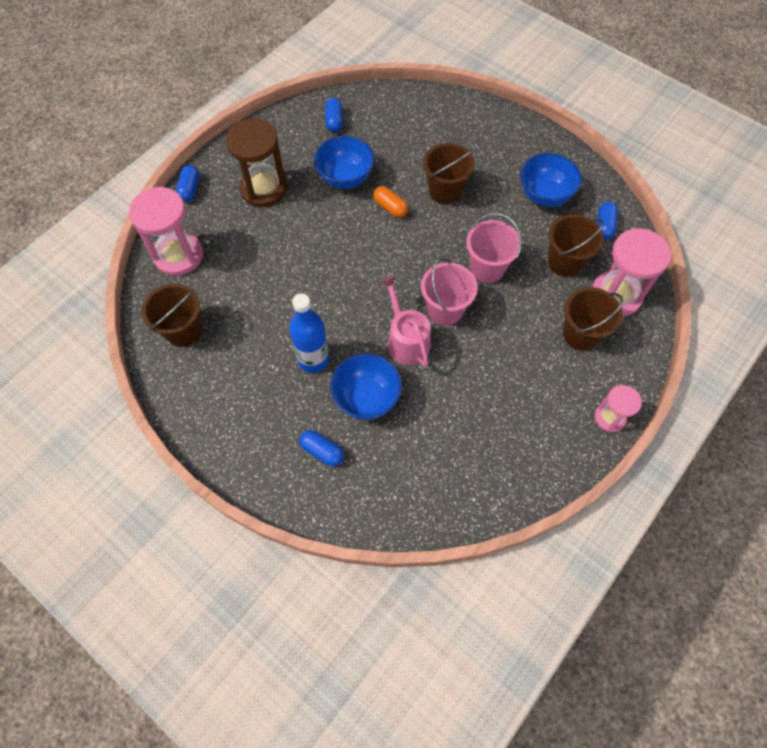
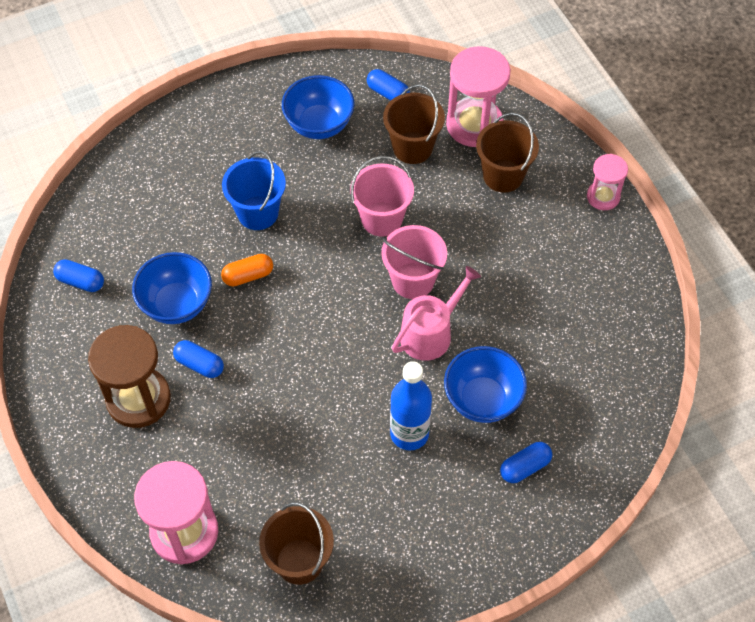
camera: 65 degrees left, 5 degrees down
(190, 189) = (86, 485): blue capsule -> blue capsule (199, 364)
(406, 340) = (431, 333): pink watering can -> pink watering can turned 135 degrees clockwise
(445, 191) = (258, 213): brown bucket -> blue bucket

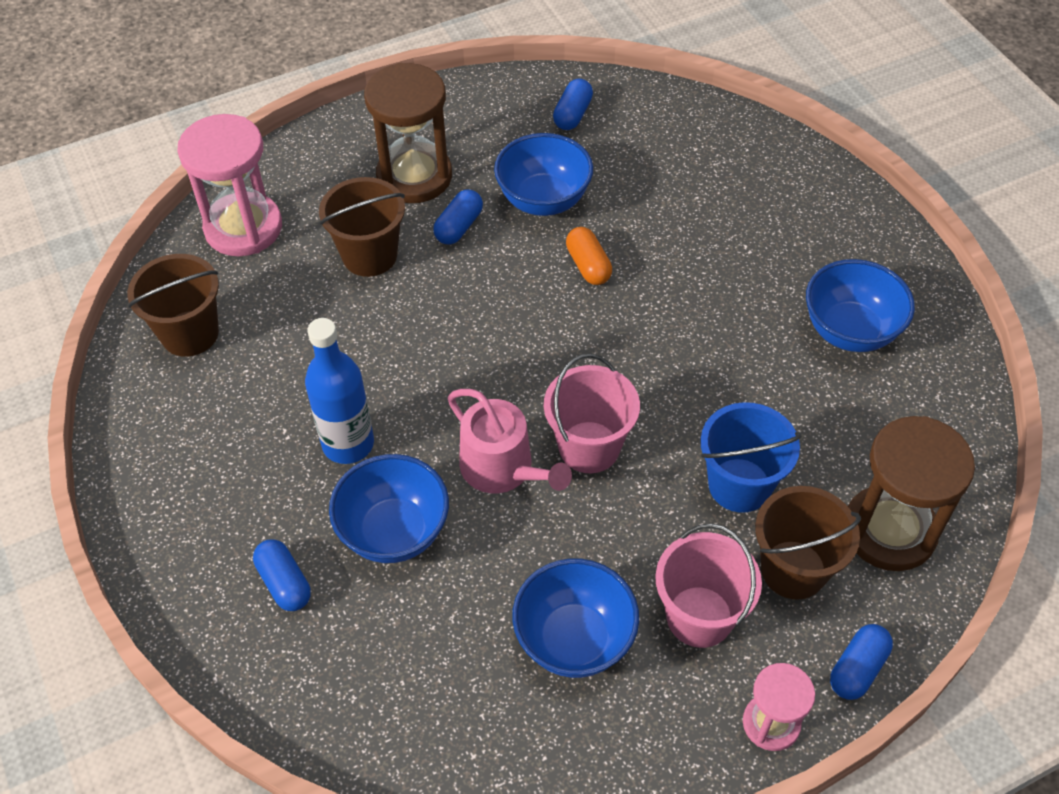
camera: 90 degrees right, 5 degrees down
(258, 213) = (688, 270): blue bucket -> blue bucket (739, 485)
(381, 219) = (692, 408): pink bucket -> pink bucket (699, 616)
(388, 93) = (928, 413): blue capsule -> blue capsule (857, 669)
(412, 148) = (828, 446): brown bucket -> brown bucket (370, 255)
(474, 125) = (889, 531): pink hourglass -> brown hourglass
(557, 293) = (574, 639): none -> blue bowl

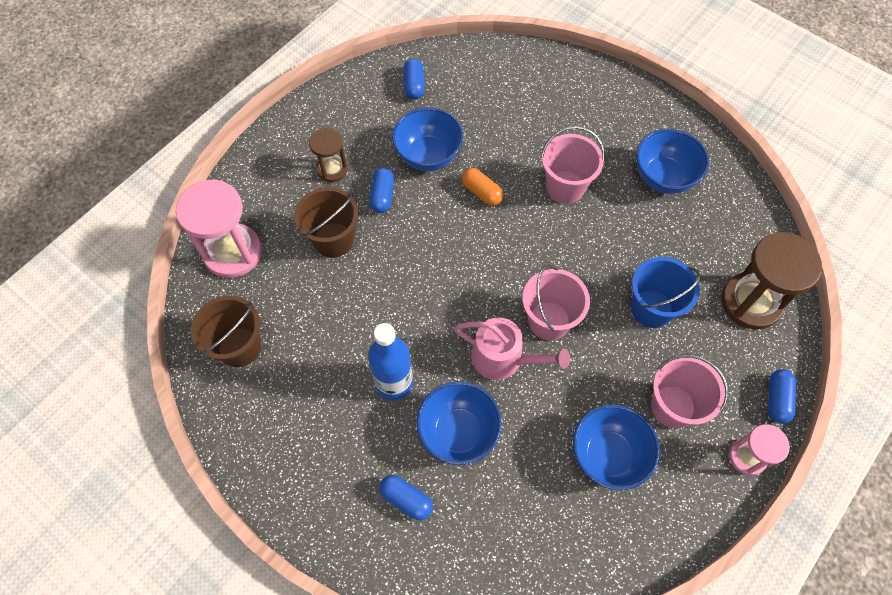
camera: 25 degrees left, 10 degrees up
(414, 176) = (332, 169): brown hourglass -> brown hourglass, size x0.57
(704, 296) = (565, 187): none -> pink bucket
(793, 570) = (710, 351): brown bucket -> none

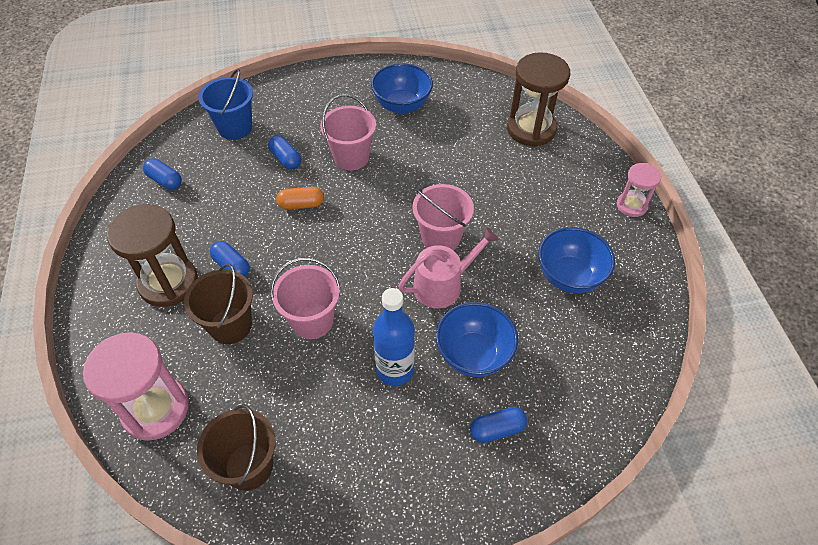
camera: 50 degrees left, 10 degrees down
(332, 169) = (168, 282): brown hourglass -> brown hourglass, size x1.77
(428, 156) = (233, 214): blue bowl -> none
(651, 308) = (487, 178): blue bucket -> blue bucket (235, 127)
(673, 406) = (565, 217): pink bucket -> pink bucket (312, 320)
(777, 399) = (606, 164): blue capsule -> blue capsule (286, 159)

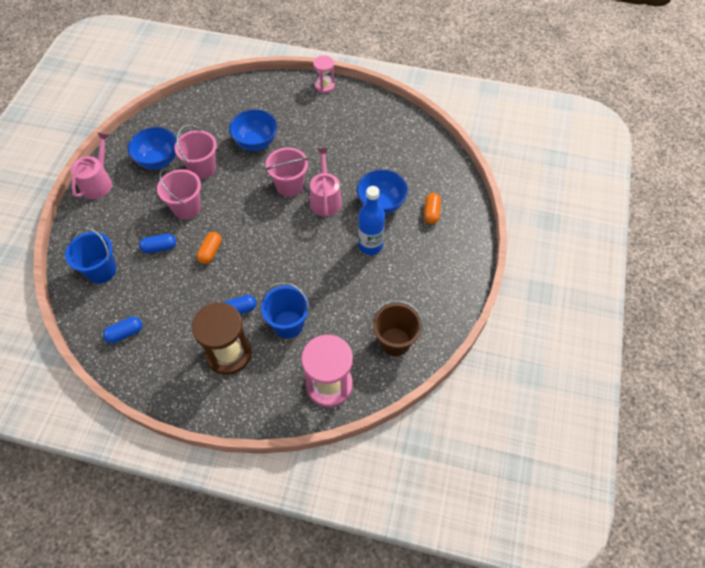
camera: 65 degrees left, 5 degrees up
(230, 325) = (288, 324): brown bucket -> blue bucket
(312, 320) = (311, 276): pink bucket -> pink bucket (202, 168)
(344, 74) = (98, 182): none -> pink watering can
(497, 429) = (431, 213): blue capsule -> orange capsule
(531, 129) = (232, 102): brown hourglass -> none
(569, 276) = (355, 137): blue bowl -> blue bowl (256, 142)

